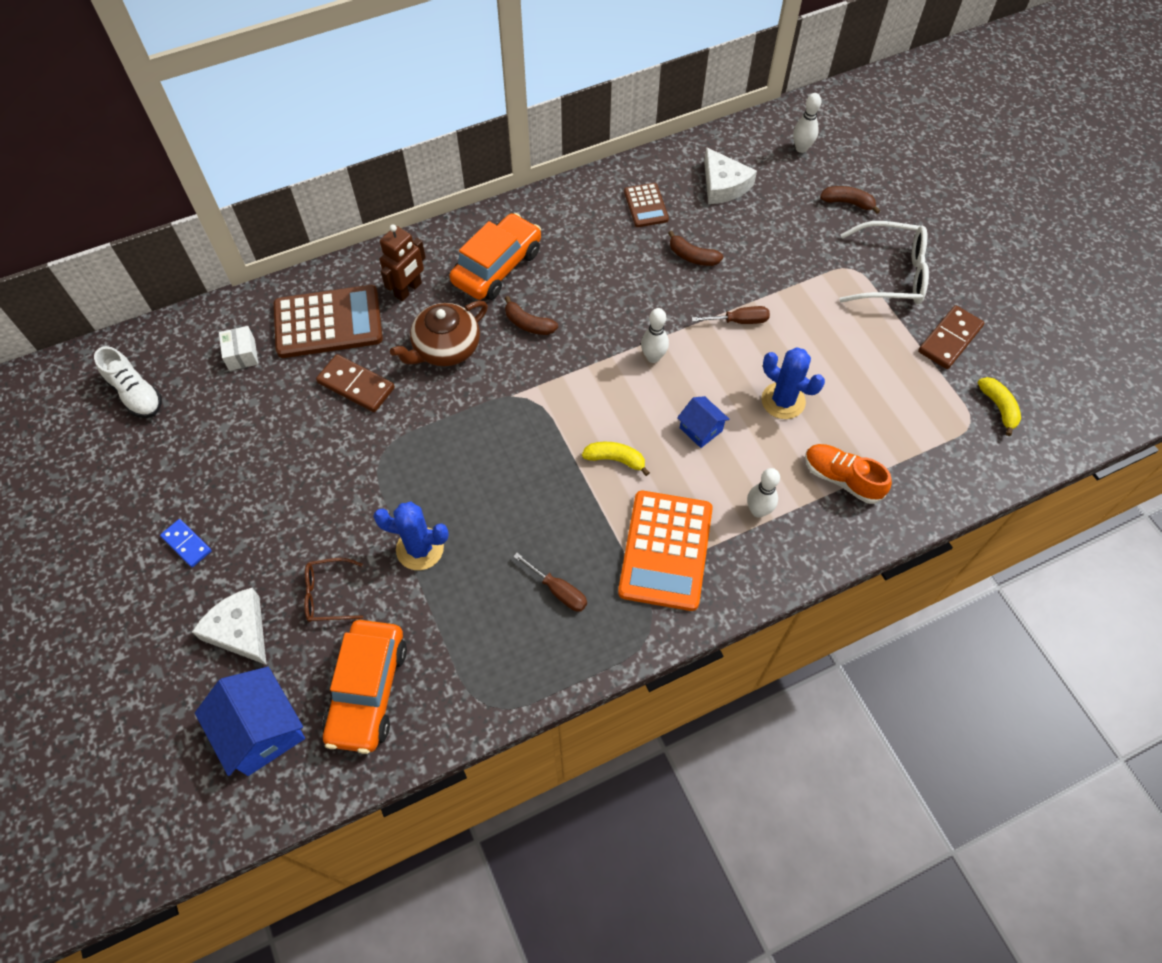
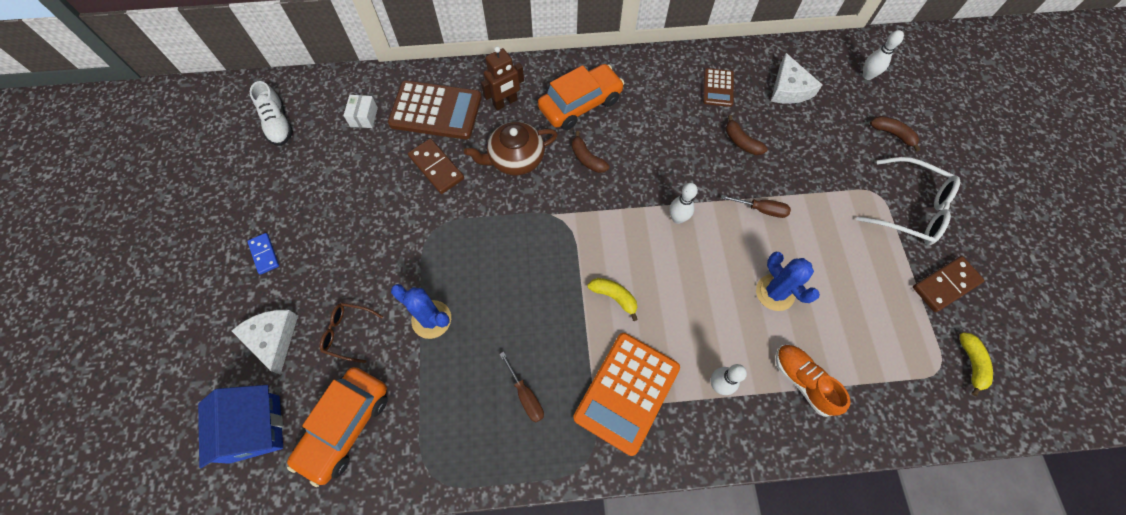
camera: 20 degrees right, 5 degrees up
(701, 429) = (695, 294): blue house -> none

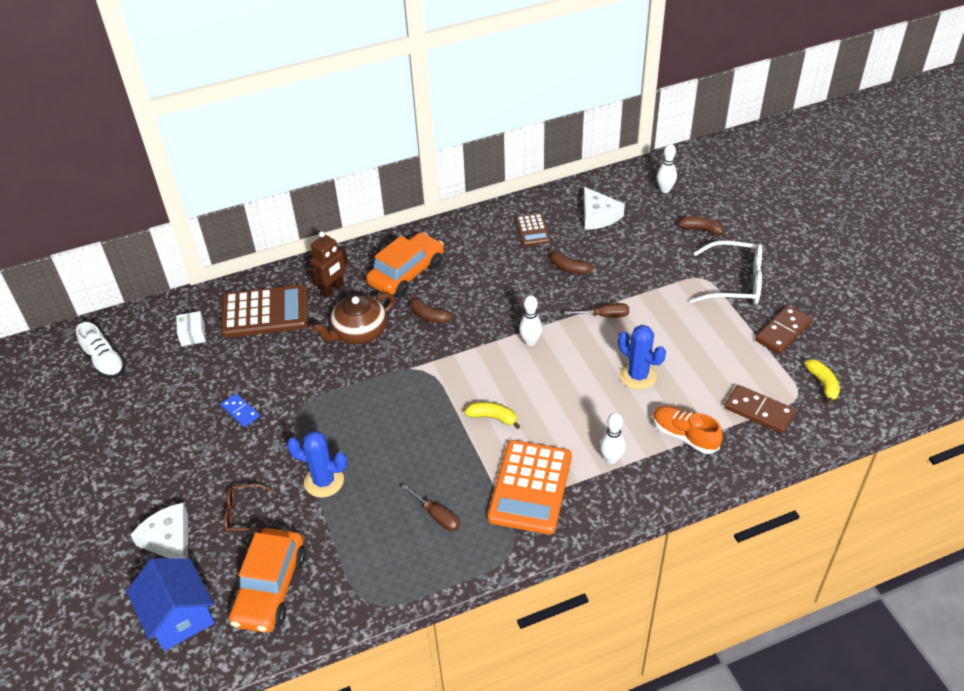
camera: 15 degrees left, 20 degrees down
(264, 254) = (133, 473): blue domino -> blue domino (240, 411)
(436, 167) = (283, 358): brown domino -> brown domino (759, 411)

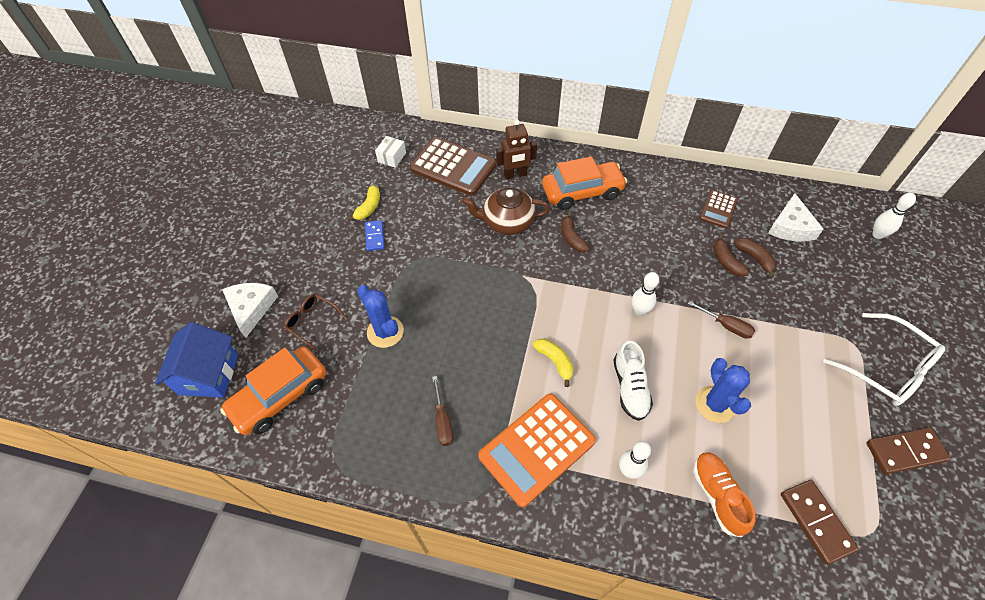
camera: 35 degrees right, 10 degrees up
(104, 362) = (322, 146): white shoe -> white shoe (630, 387)
(701, 229) = (888, 294): brown banana -> brown banana (754, 258)
(823, 384) = (912, 538): yellow banana -> yellow banana (368, 207)

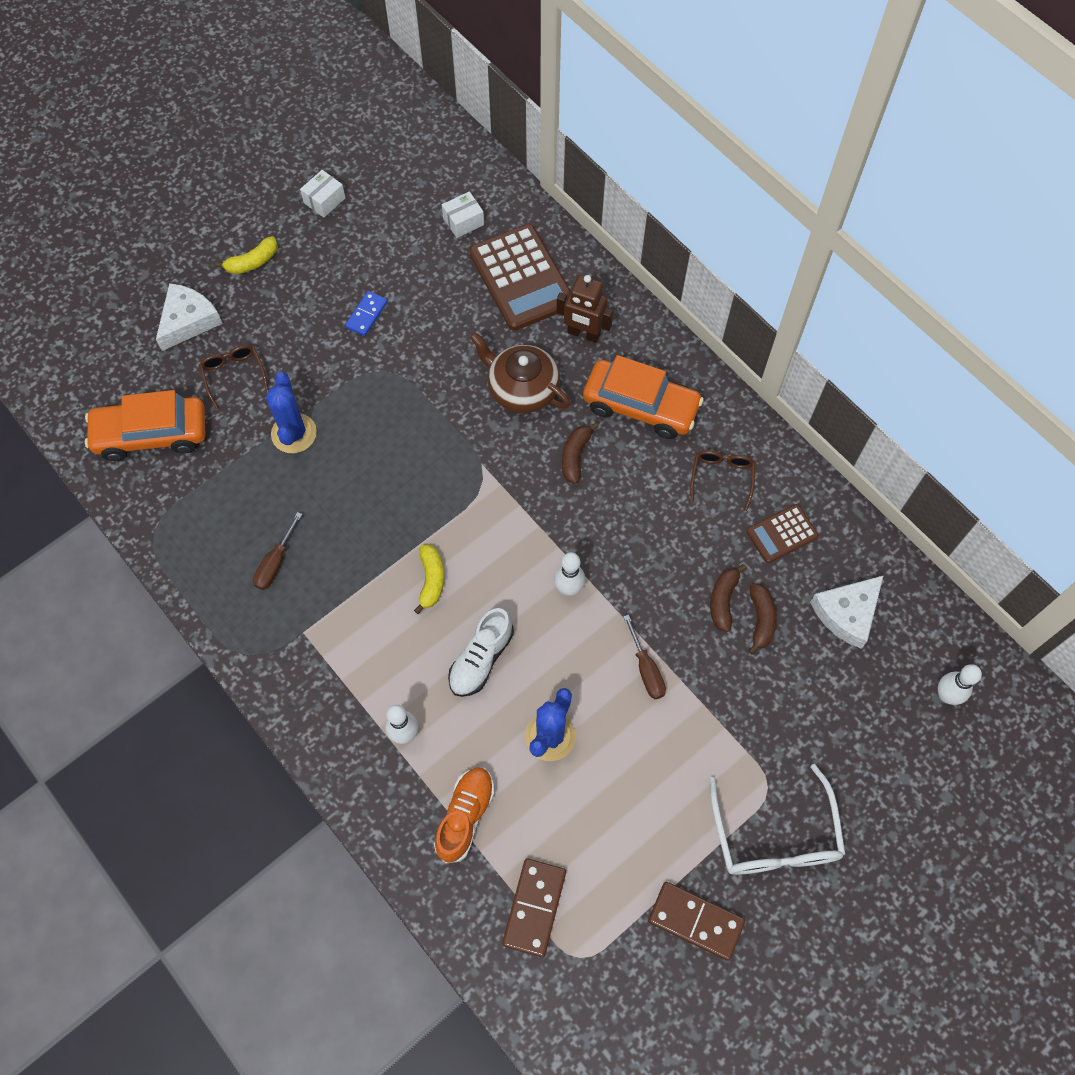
camera: 35 degrees right, 10 degrees up
(208, 374) = (105, 368): blue house -> none
(292, 191) = (324, 200): none -> white box
(368, 207) = (388, 273): yellow banana -> yellow banana (252, 262)
(537, 448) = (338, 651): orange calculator -> none
(660, 201) = (721, 478): none -> brown glasses

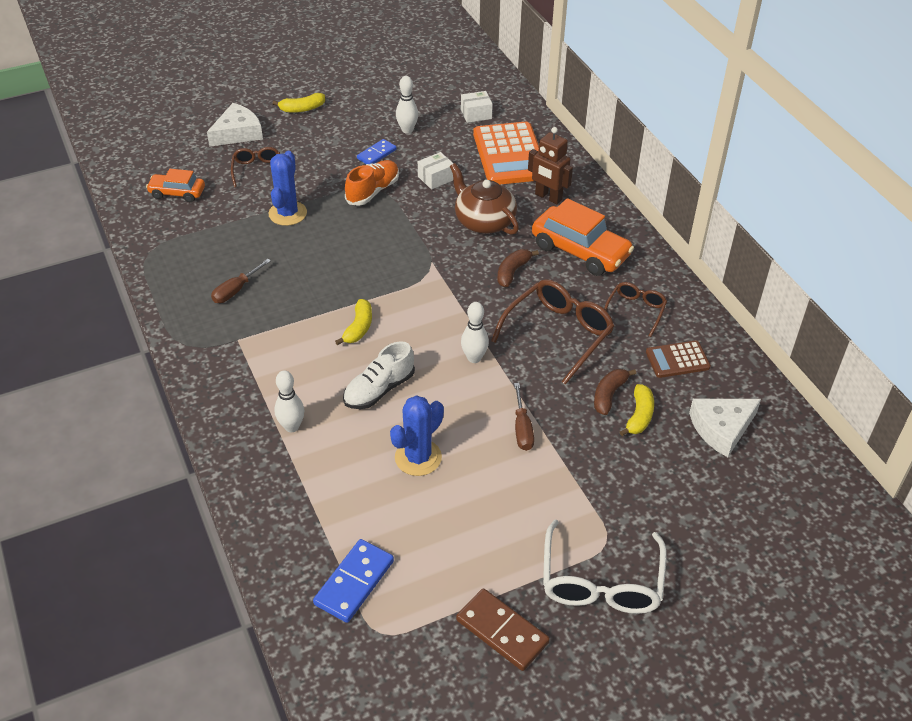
camera: 15 degrees right, 20 degrees down
(151, 434) = (177, 193): orange car -> orange car, size x0.58
(324, 200) = (373, 84): white box -> white box (436, 178)
(465, 816) = (319, 498): orange shoe -> orange shoe (373, 191)
(521, 278) = (509, 155): brown calculator -> orange calculator
(534, 907) = (354, 582): brown domino -> blue domino
(648, 532) = (558, 334): none -> brown glasses
(761, 619) = (639, 416): brown banana -> yellow banana
(946, 695) = (801, 511): white bowling pin -> white bowling pin (407, 130)

